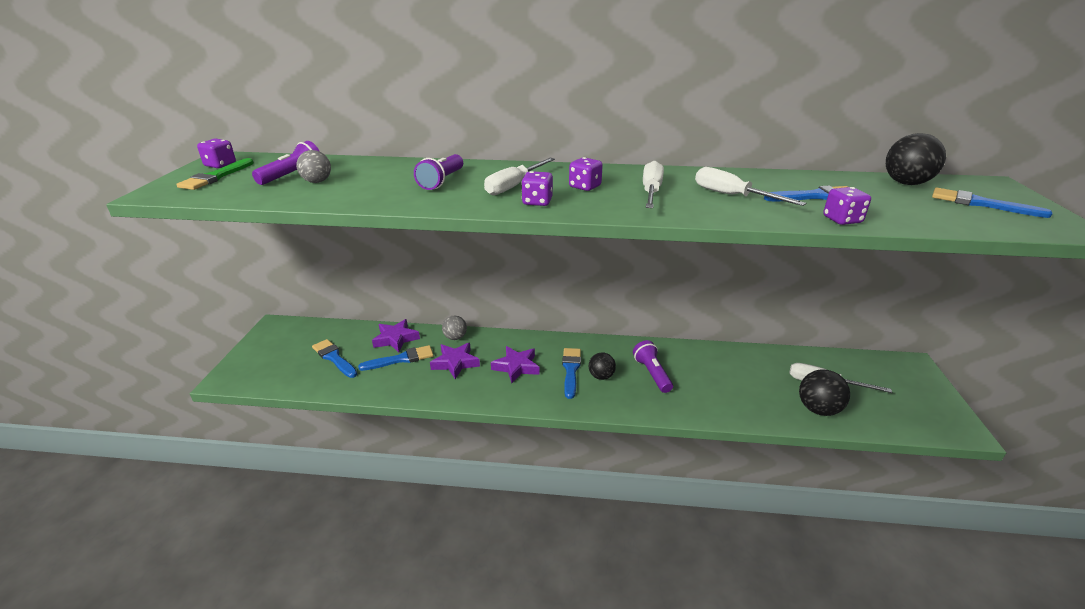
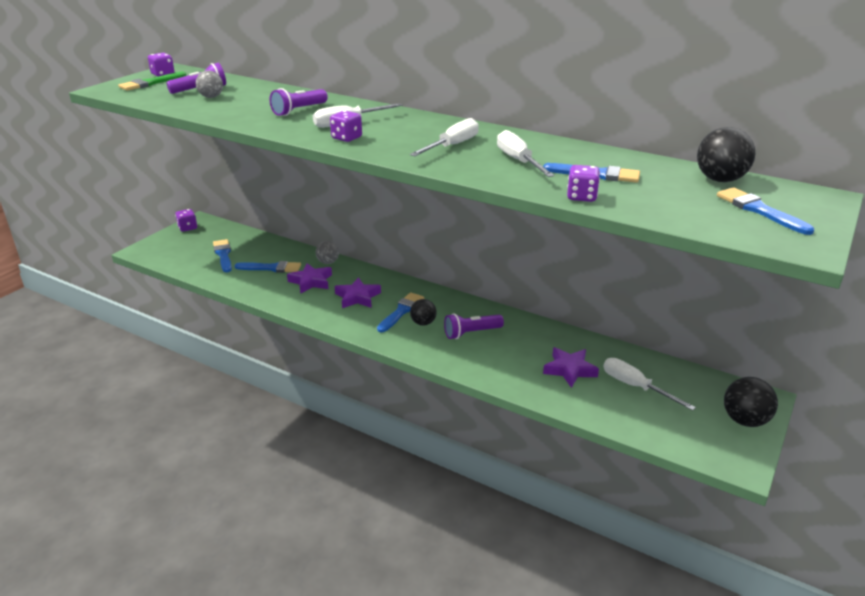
camera: 25 degrees right, 0 degrees up
(396, 339) = (280, 252): purple star -> purple star (569, 370)
(585, 187) = (403, 133): purple dice -> purple dice (187, 228)
(652, 374) = (471, 333): purple flashlight -> purple flashlight turned 120 degrees counterclockwise
(818, 409) = (603, 404): black ball -> black ball (744, 420)

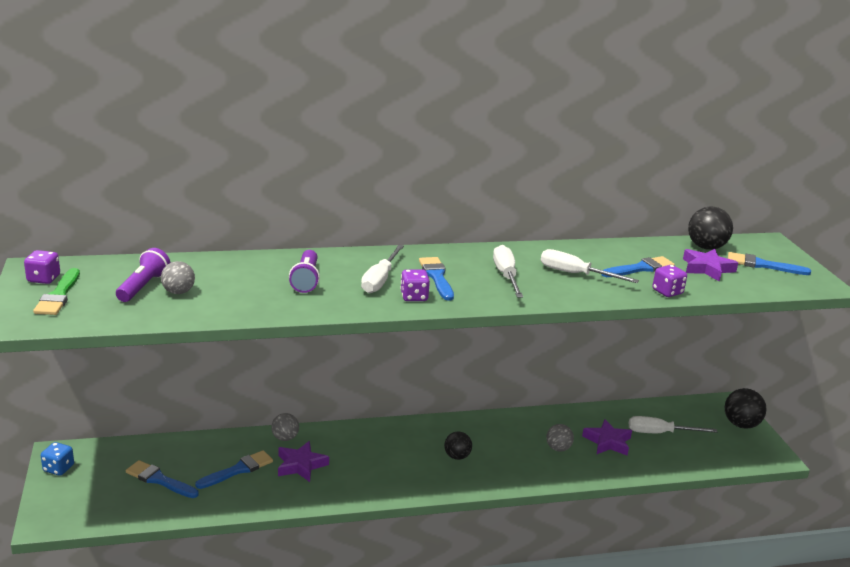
camera: 45 degrees left, 5 degrees down
(187, 228) = (58, 468): purple dice -> blue dice
(357, 297) = (368, 460): purple star -> purple star (707, 268)
(401, 311) = (424, 454): blue brush -> blue brush (437, 277)
(471, 333) = (504, 446): purple flashlight -> none
(515, 354) = (558, 448): none -> grey ball

